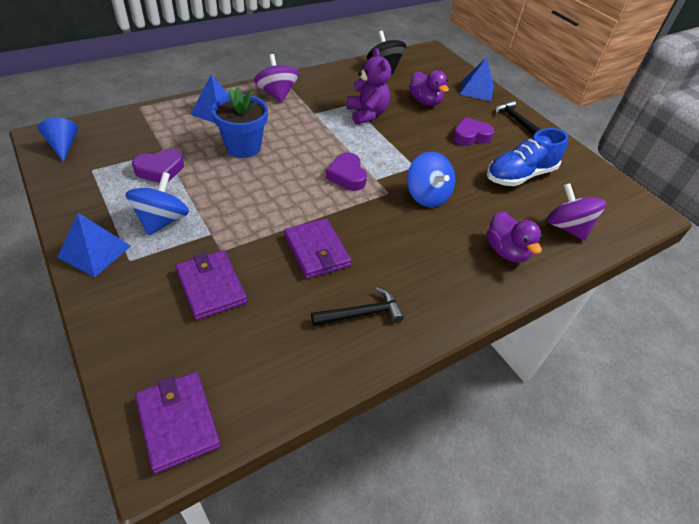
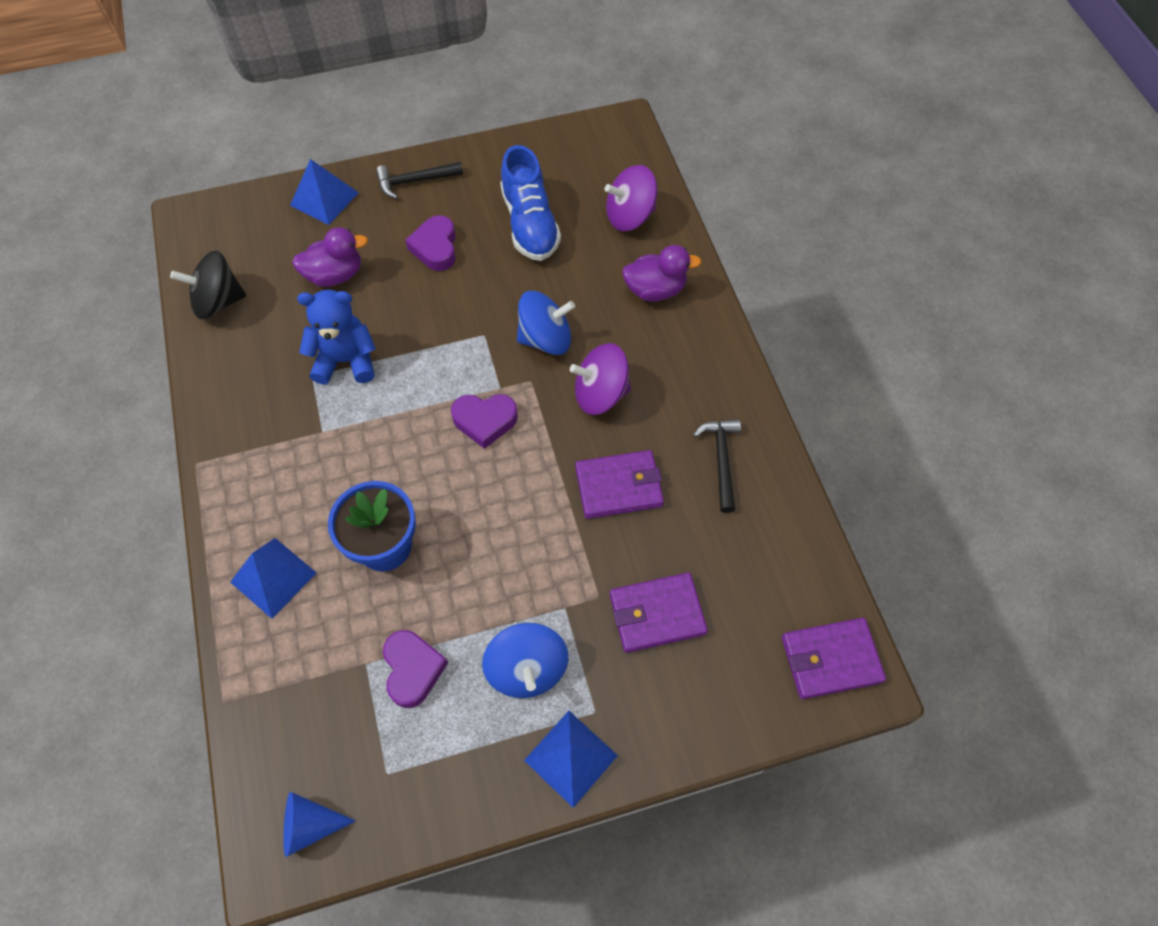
camera: 70 degrees left, 15 degrees up
(162, 220) = (527, 669): blue spinning top -> blue spinning top turned 135 degrees counterclockwise
(277, 94) = (250, 477): purple spinning top -> purple spinning top (600, 394)
(367, 114) = (346, 360): purple teddy bear -> blue teddy bear

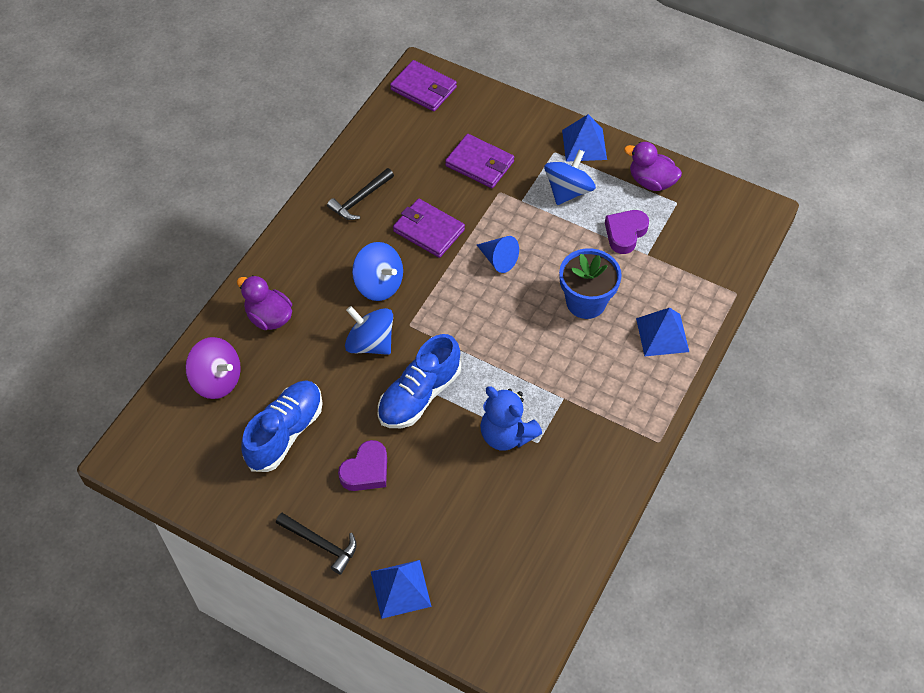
camera: 135 degrees left, 5 degrees down
(218, 301) = (554, 559): black spinning top -> none
(310, 825) = (731, 210): blue cone -> blue cone (498, 259)
(335, 275) = (454, 509): purple duck -> purple duck (651, 181)
(455, 332) = (419, 395): none -> blue shoe
(485, 421) = (461, 324): purple heart -> none
(600, 394) = (379, 284): purple spinning top -> blue spinning top

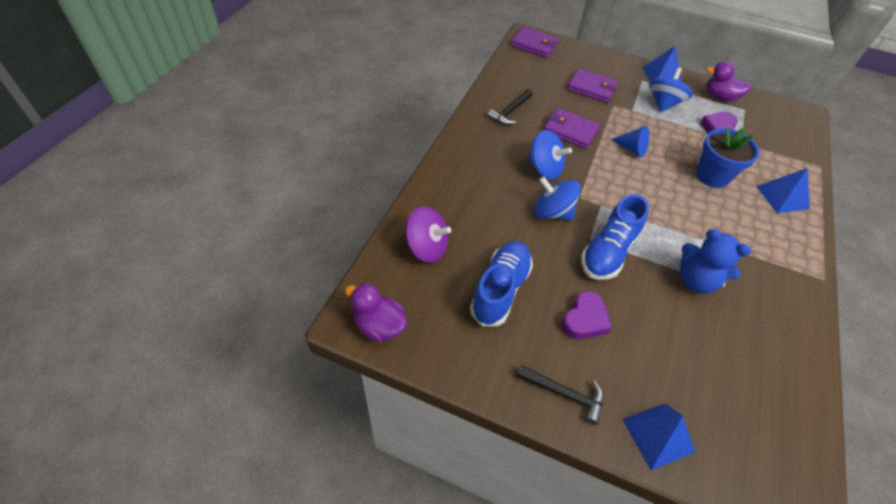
camera: 10 degrees left, 5 degrees down
(269, 317) = (460, 196): purple duck -> purple duck (379, 326)

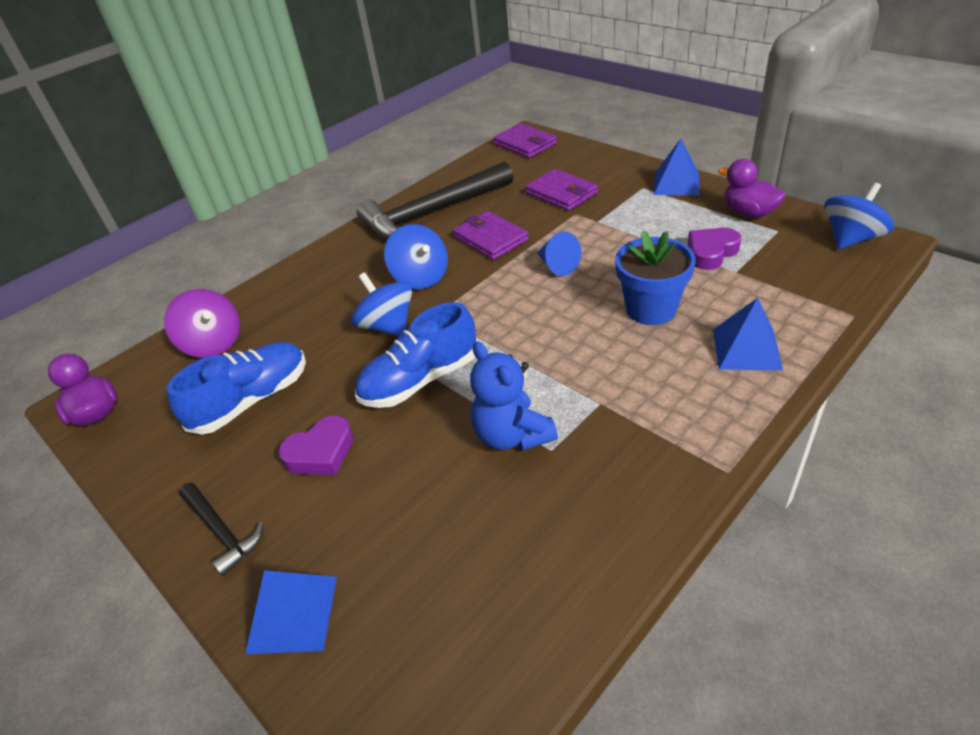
camera: 30 degrees right, 10 degrees down
(510, 112) = (432, 213): black hammer -> black hammer, size x2.10
(663, 103) = (650, 216): blue spinning top -> blue spinning top (851, 239)

